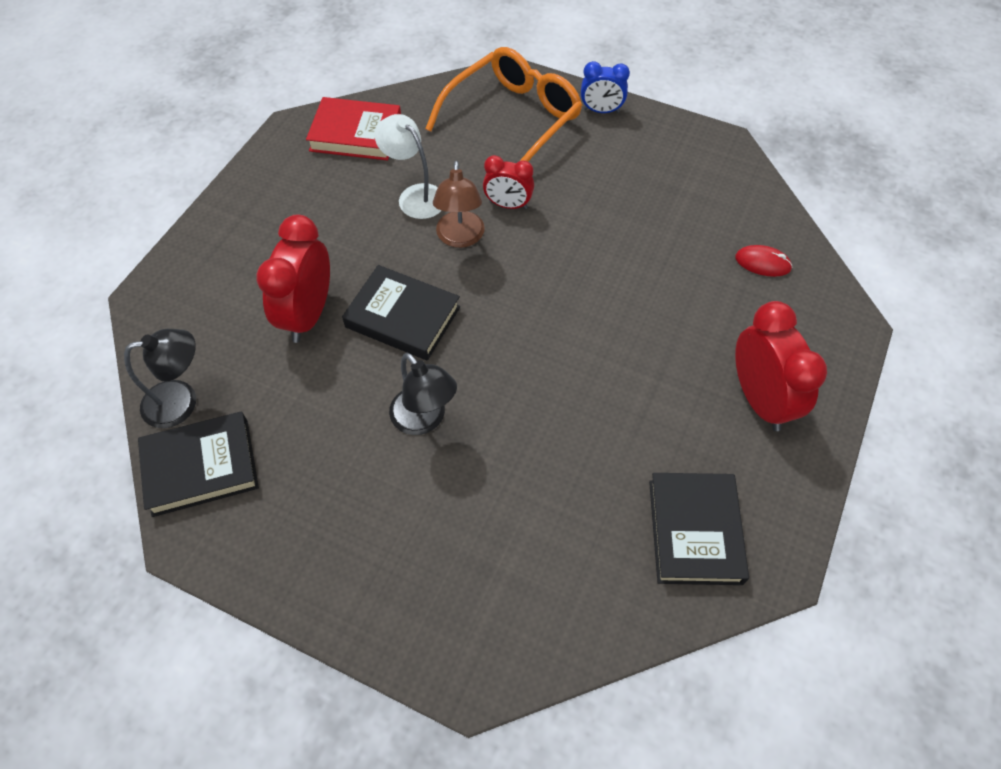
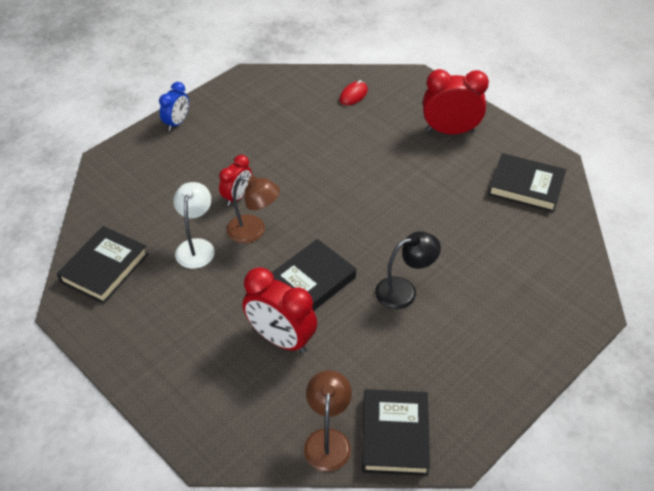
camera: 70 degrees left, 10 degrees down
(181, 401) = (328, 440): black lamp -> brown lamp
(356, 134) = (104, 268): red book -> black book
(415, 195) = (196, 247): white lamp -> white lamp turned 120 degrees clockwise
(512, 120) = (154, 171): orange glasses -> none

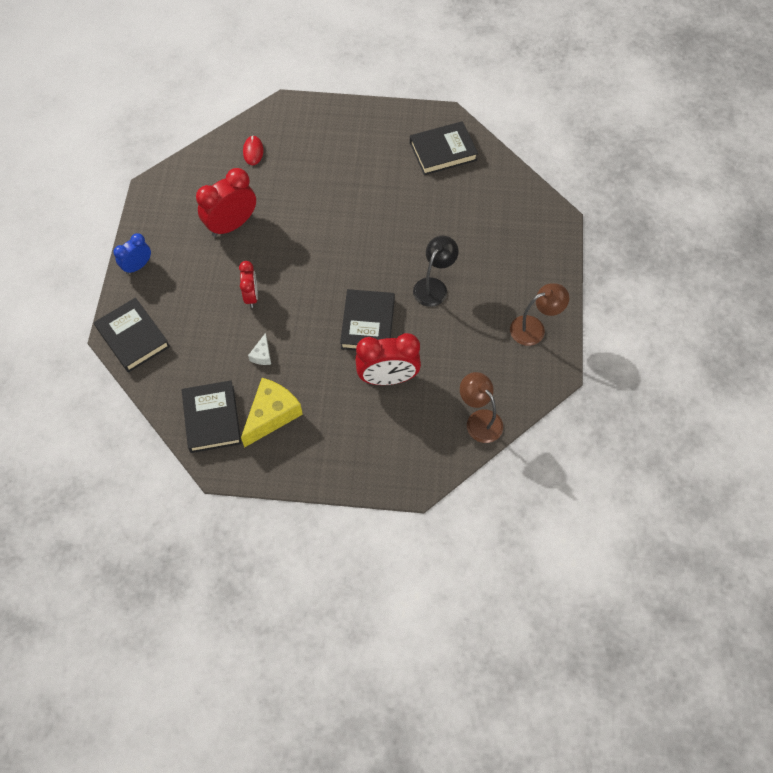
camera: 40 degrees left, 15 degrees up
(152, 299) = (272, 415): none -> yellow cheese
(177, 123) = (138, 266): blue clock -> blue clock turned 120 degrees counterclockwise
(196, 247) = (262, 355): white lamp -> white cheese
(254, 231) = (291, 314): brown lamp -> brown lamp (534, 328)
(395, 435) = (514, 386): black book -> black book (133, 337)
(450, 131) = (353, 138): red clock -> red clock (232, 225)

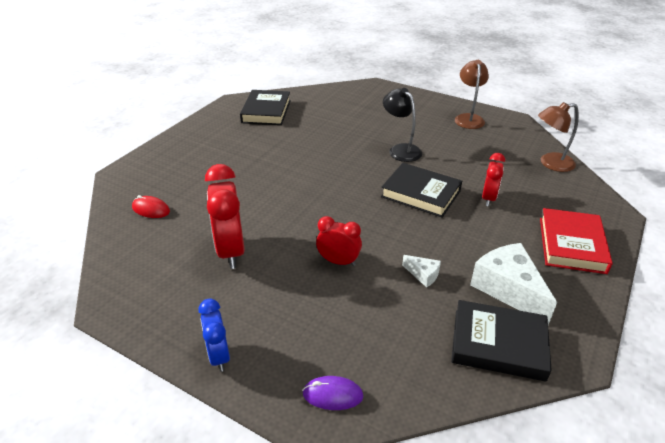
camera: 65 degrees left, 25 degrees down
(133, 337) = (332, 395): black book -> purple mouse
(272, 415) = (508, 289): yellow cheese -> white cheese
(349, 453) = (571, 245): none -> red book
(388, 378) = (488, 198): red clock -> red clock, size x0.59

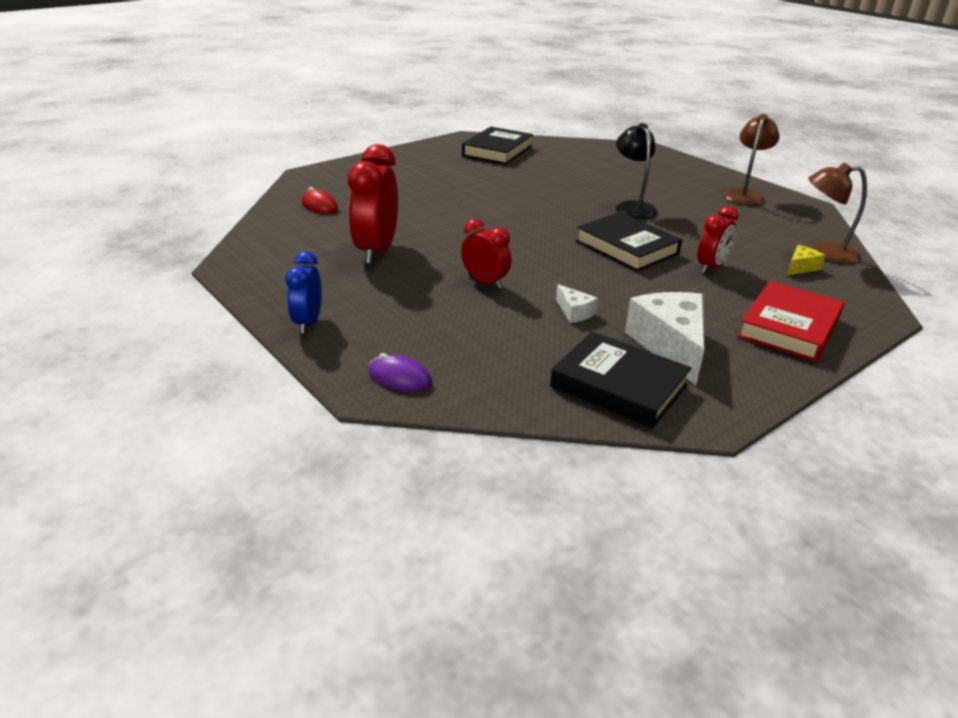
camera: 20 degrees right, 5 degrees down
(545, 182) = (801, 267): none -> yellow cheese

